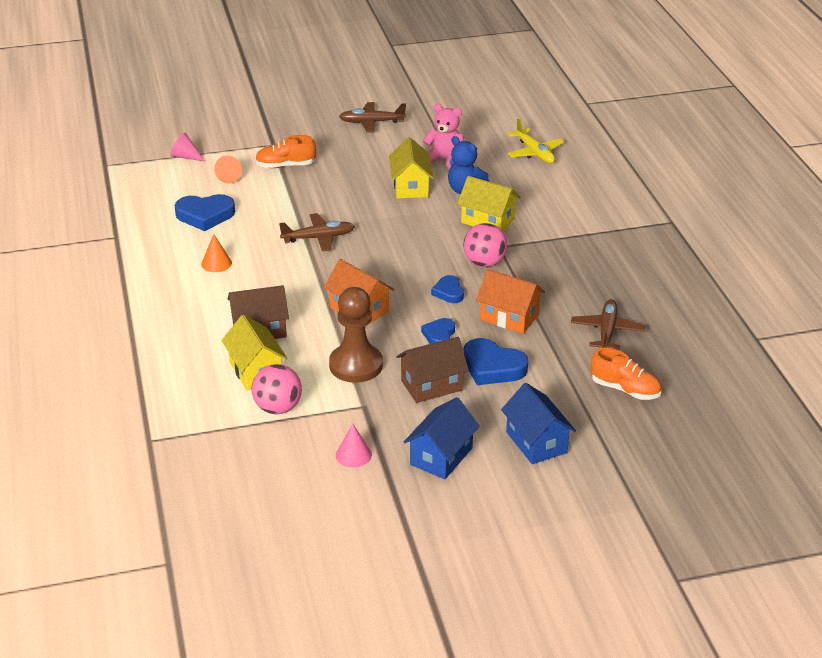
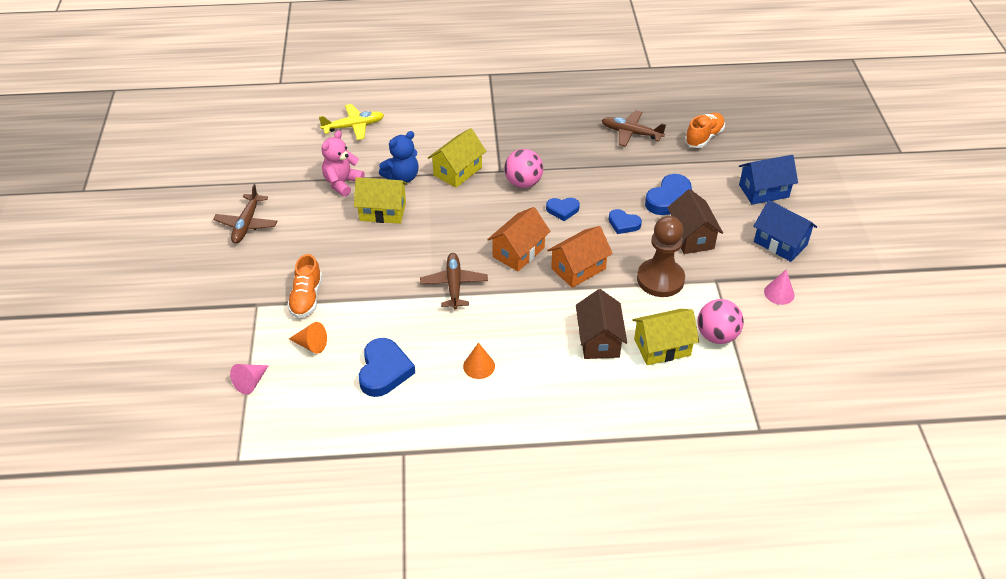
camera: 80 degrees left, 10 degrees up
(509, 317) = (604, 180): orange house -> orange house (518, 252)

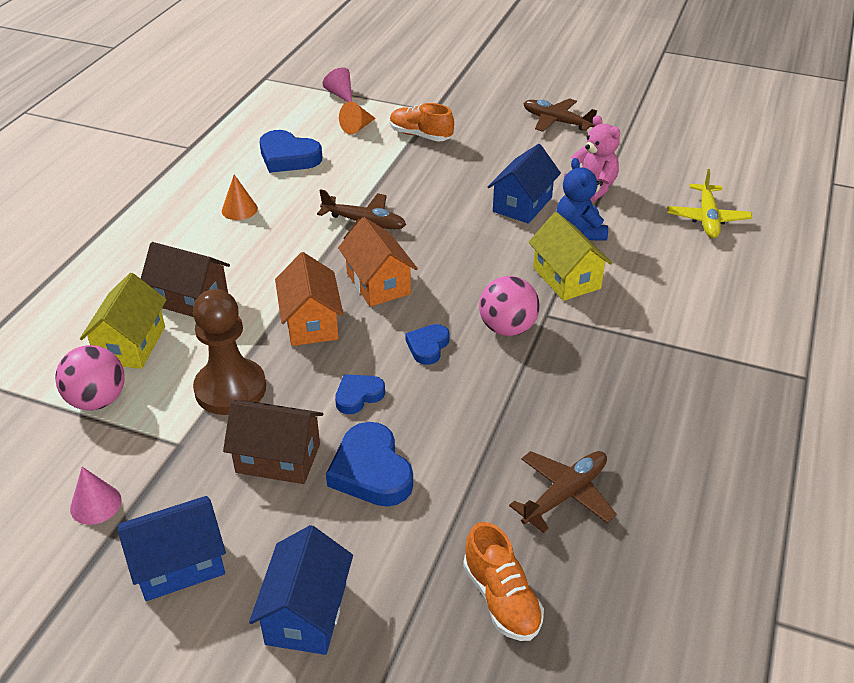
camera: 115 degrees right, 5 degrees down
(382, 211) = (522, 204): yellow house -> blue house

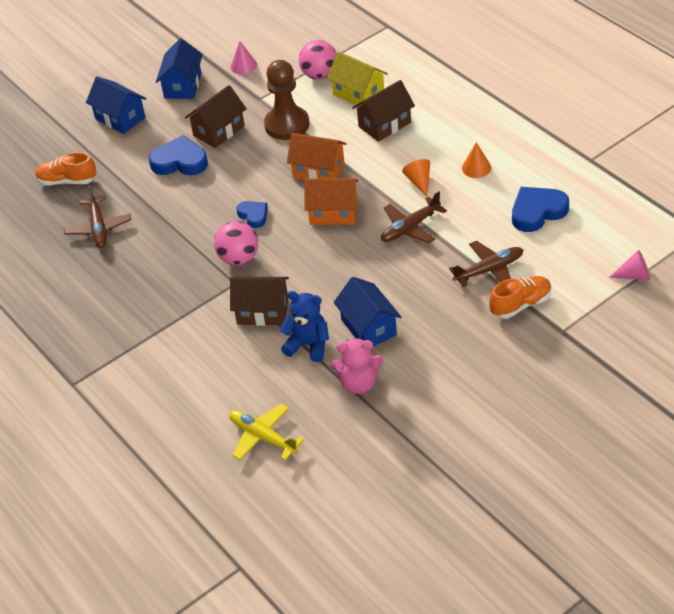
camera: 125 degrees right, 5 degrees up
(357, 127) = (561, 267): orange cone -> orange cone (419, 181)
(358, 396) = (238, 173): blue heart -> none
(557, 122) = (483, 413): brown plane -> brown plane (489, 270)
(566, 278) = (262, 311): yellow house -> brown house

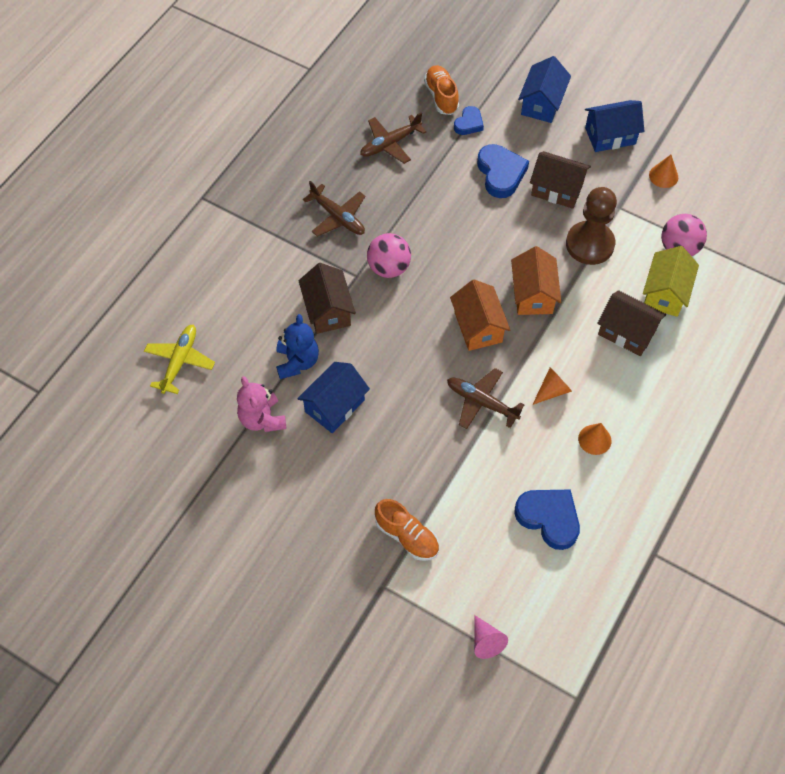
camera: 65 degrees right, 15 degrees up
(243, 65) = (663, 176): pink cone -> orange cone
(253, 215) = (450, 260): blue heart -> blue heart (469, 123)
(489, 270) = (446, 493): brown plane -> brown plane (337, 217)

